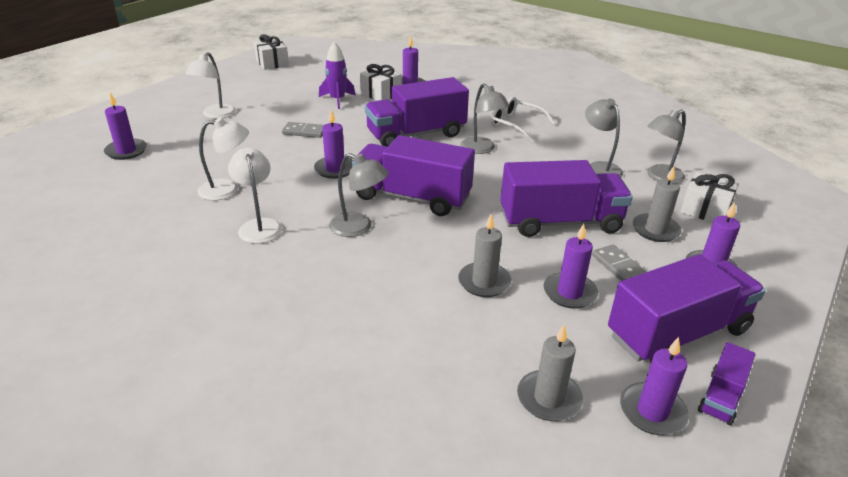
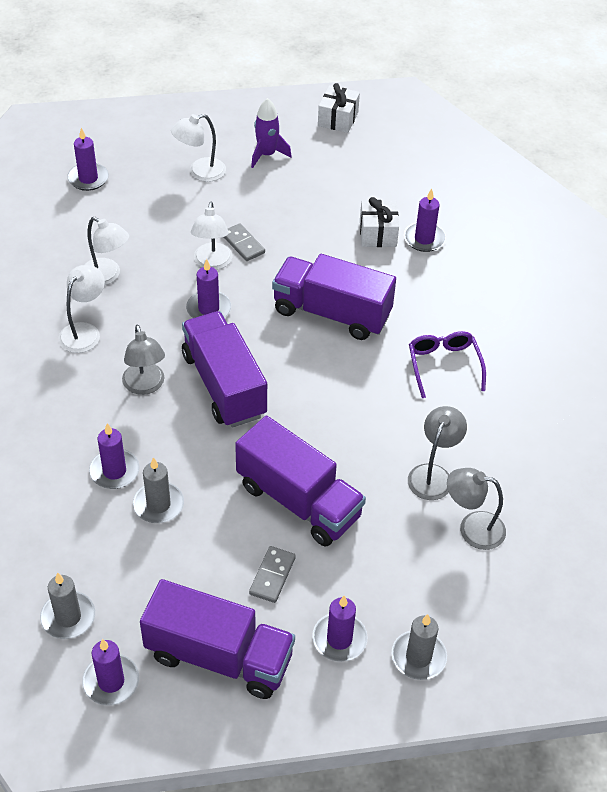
camera: 45 degrees right, 15 degrees up
(298, 148) = (212, 263): none -> white lamp
(337, 100) = (326, 217): purple rocket -> purple rocket (267, 154)
(482, 149) = (362, 373): grey lamp -> none
(516, 125) = (444, 365): white glasses -> purple glasses
(569, 293) = (201, 563): purple candle -> purple candle (114, 471)
(655, 230) = (363, 572): grey candle -> grey candle (418, 657)
(705, 210) = (445, 592): white gift -> none
(721, 397) = (167, 715): purple truck -> none

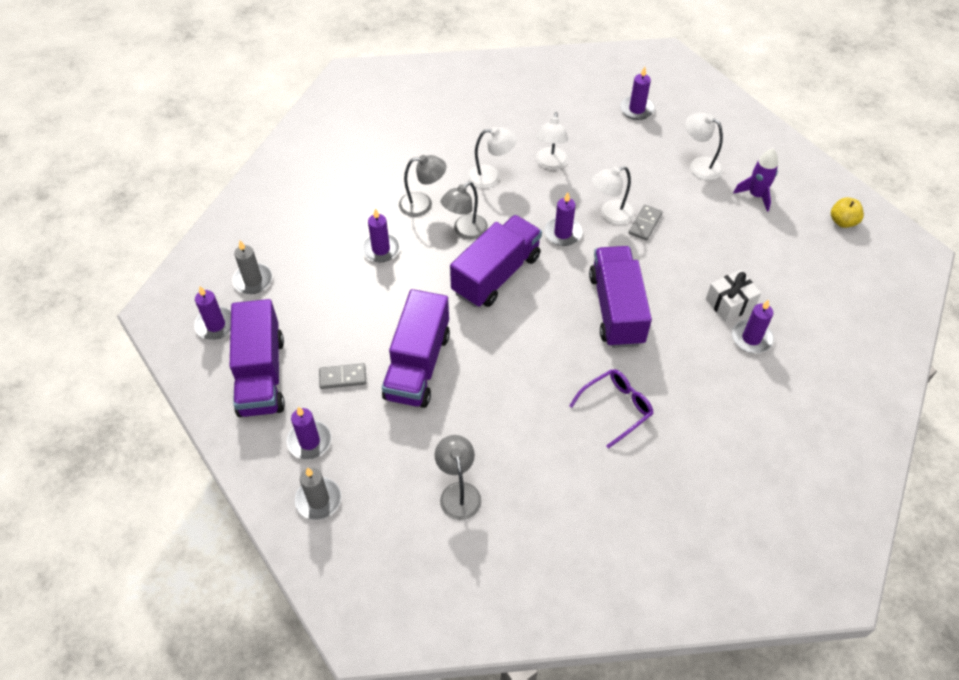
camera: 65 degrees right, 5 degrees up
(158, 504) = (367, 286): grey candle -> none
(338, 119) = (842, 221): white gift -> yellow apple
(433, 474) = (496, 444): grey lamp -> grey lamp (423, 204)

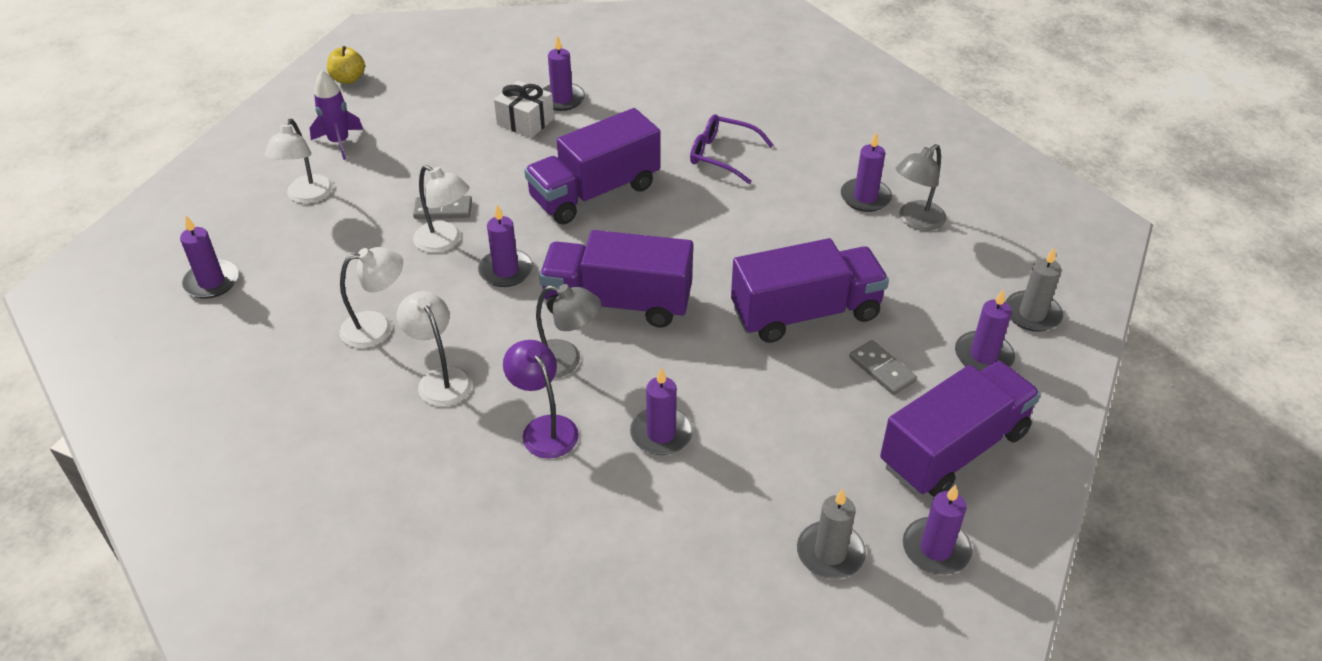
camera: 120 degrees left, 10 degrees down
(423, 204) = (544, 428): grey lamp -> purple lamp
(506, 475) = (865, 197): none -> purple candle

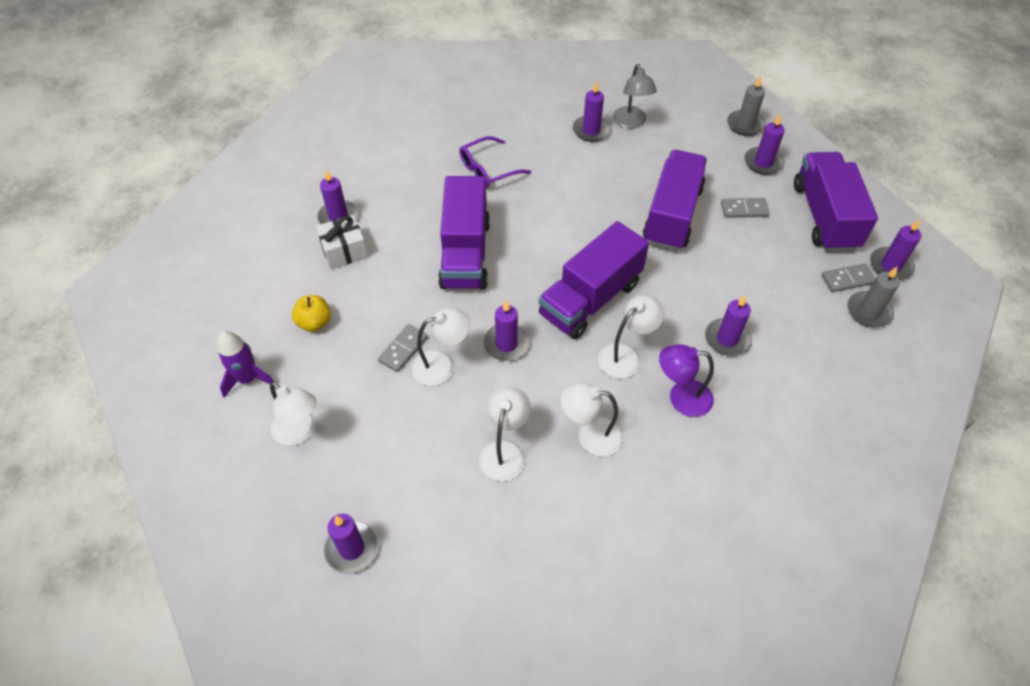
camera: 55 degrees left, 10 degrees up
(348, 79) = (164, 335): yellow apple -> yellow apple (314, 322)
(565, 361) = (626, 355): grey lamp -> white lamp
(865, 511) = (847, 279): none -> grey domino

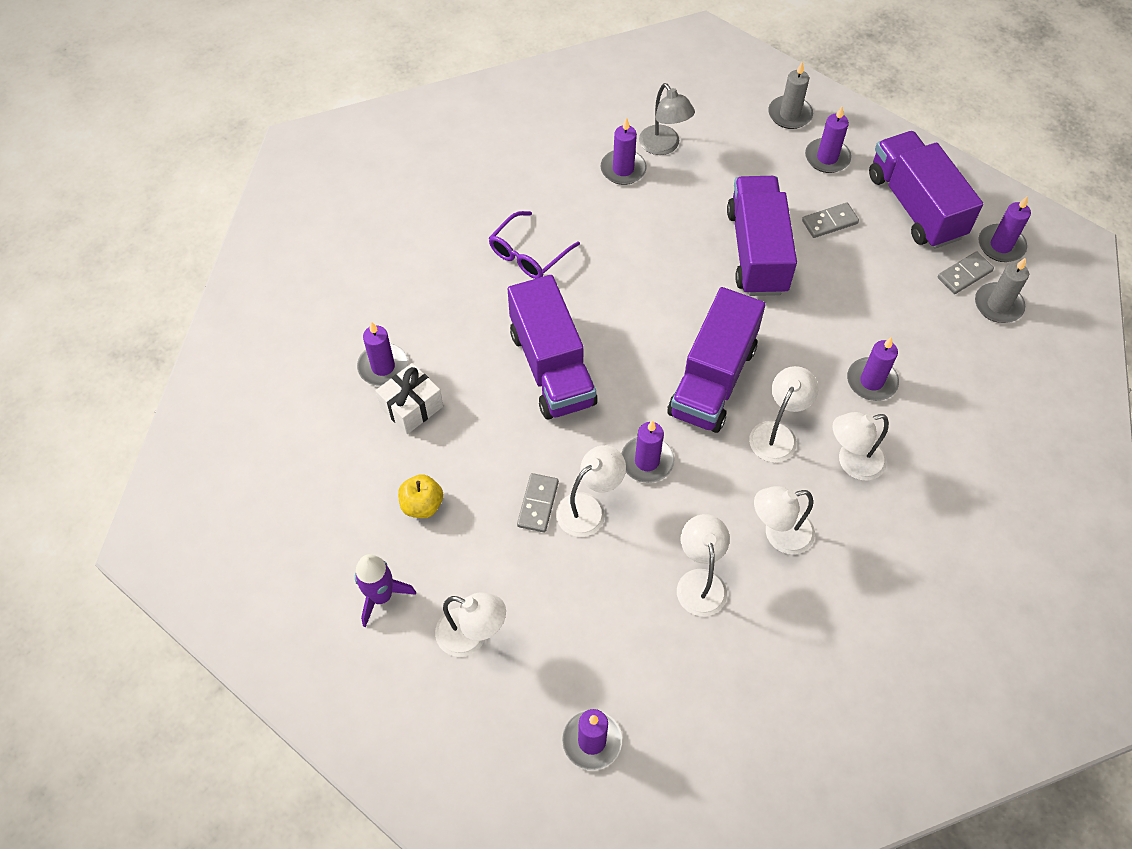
camera: 20 degrees left, 5 degrees up
(681, 398) = (852, 462): purple lamp -> white lamp

